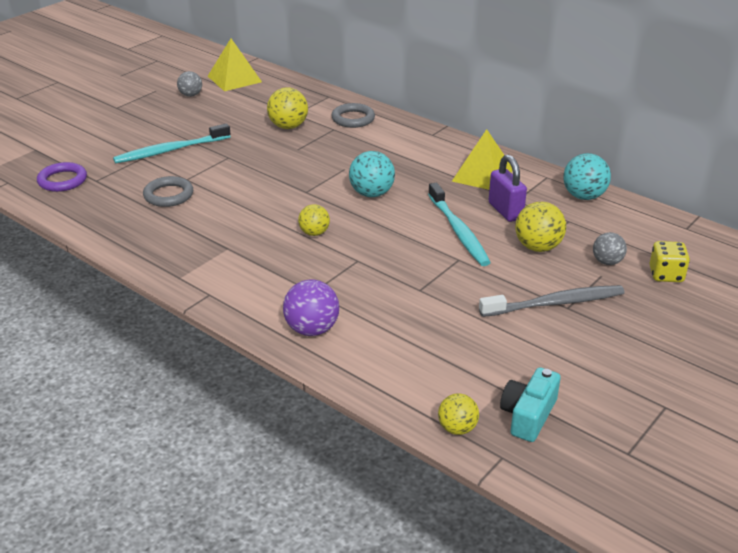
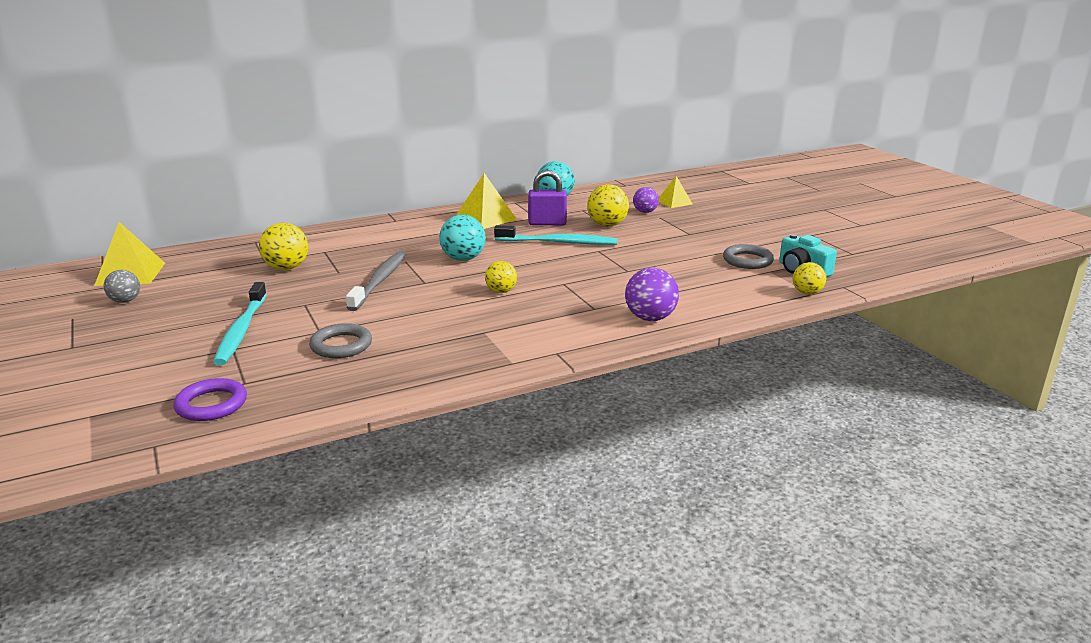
camera: 65 degrees left, 10 degrees down
(353, 119) = (318, 241): grey ring -> grey ring (747, 260)
(555, 303) = (681, 235): grey toothbrush -> grey toothbrush (380, 281)
(607, 262) = (645, 212): grey ball -> purple ball
(666, 275) = (674, 202): yellow dice -> yellow pyramid

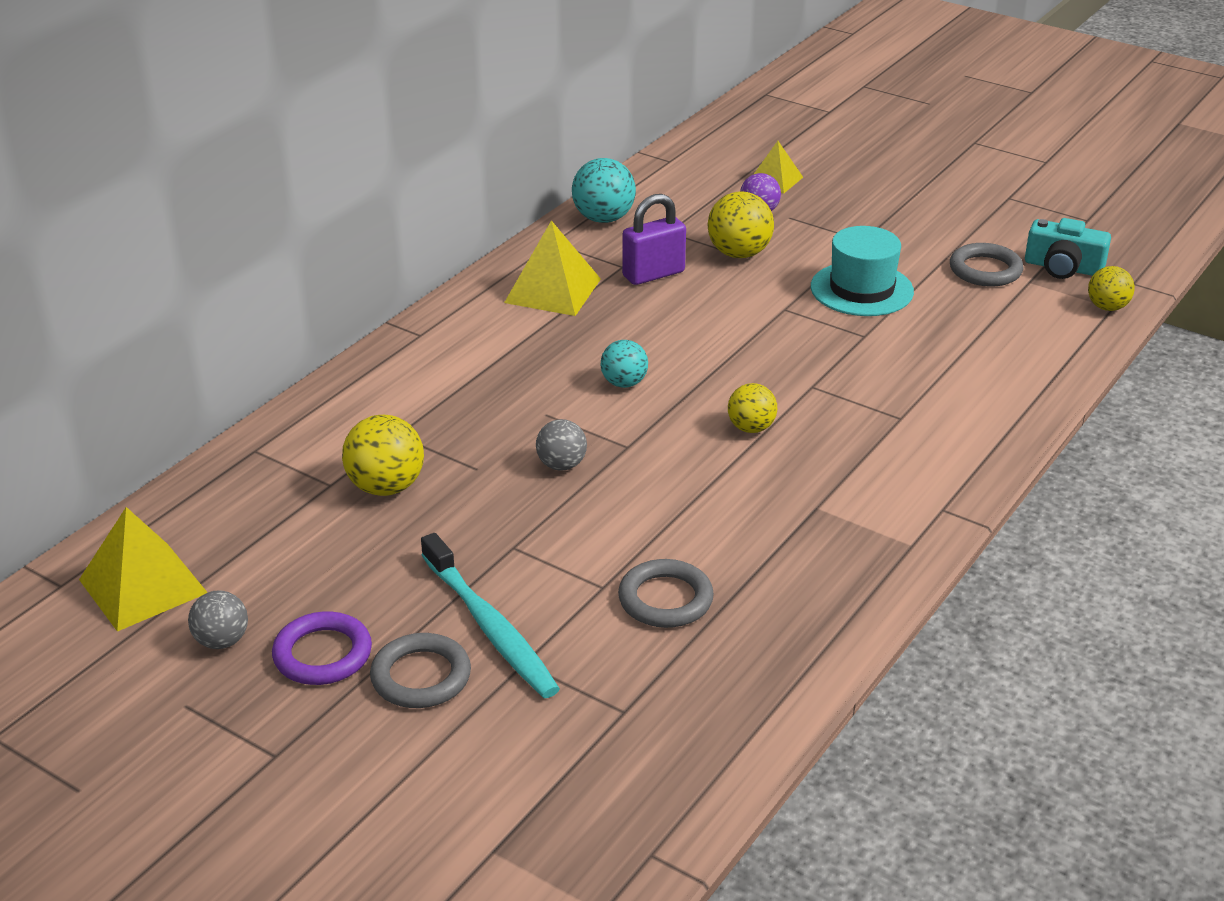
camera: 30 degrees left, 10 degrees up
(179, 339) = (421, 676): none -> grey ring
(211, 404) = (632, 762): purple ring -> purple ring (322, 654)
(380, 281) = (561, 465): grey toothbrush -> grey ball
(463, 259) = (624, 383): turquoise ball -> turquoise ball, size x0.64
(559, 242) = (715, 309): turquoise toothbrush -> none
(650, 318) = (983, 412): purple ball -> none
(656, 252) = (861, 289): none -> turquoise hat

